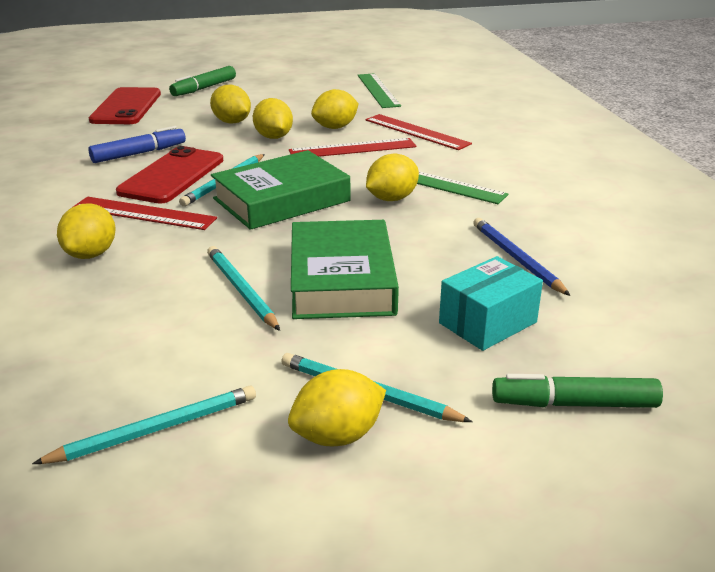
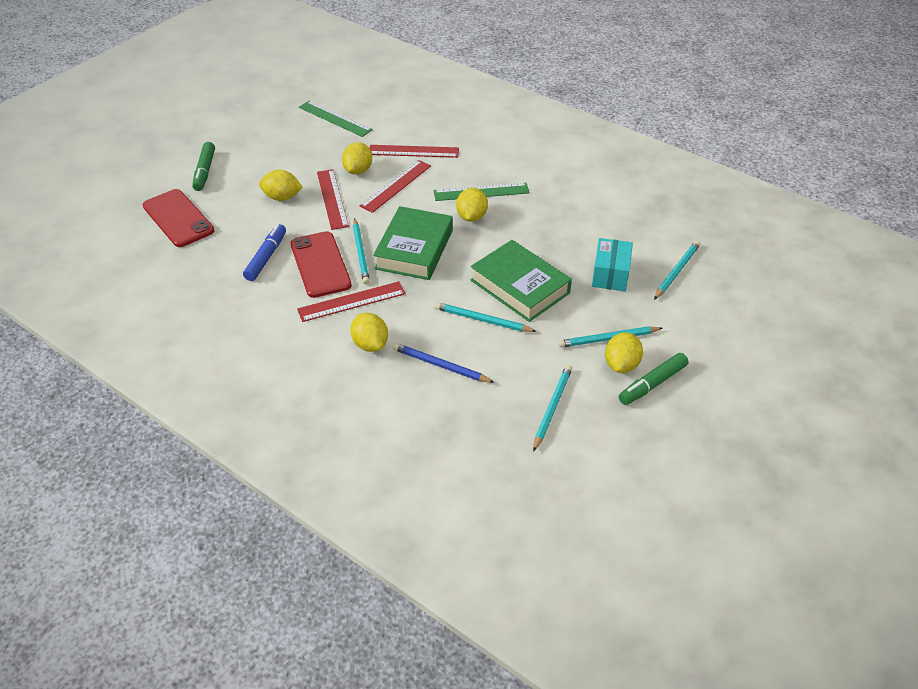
camera: 40 degrees left, 15 degrees up
(273, 137) = (332, 199): yellow lemon -> red ruler
(516, 258) = (579, 228): blue pencil -> blue pencil (440, 365)
(574, 404) = (684, 297): green marker -> green marker (652, 384)
(606, 366) = (676, 271): none -> turquoise pencil

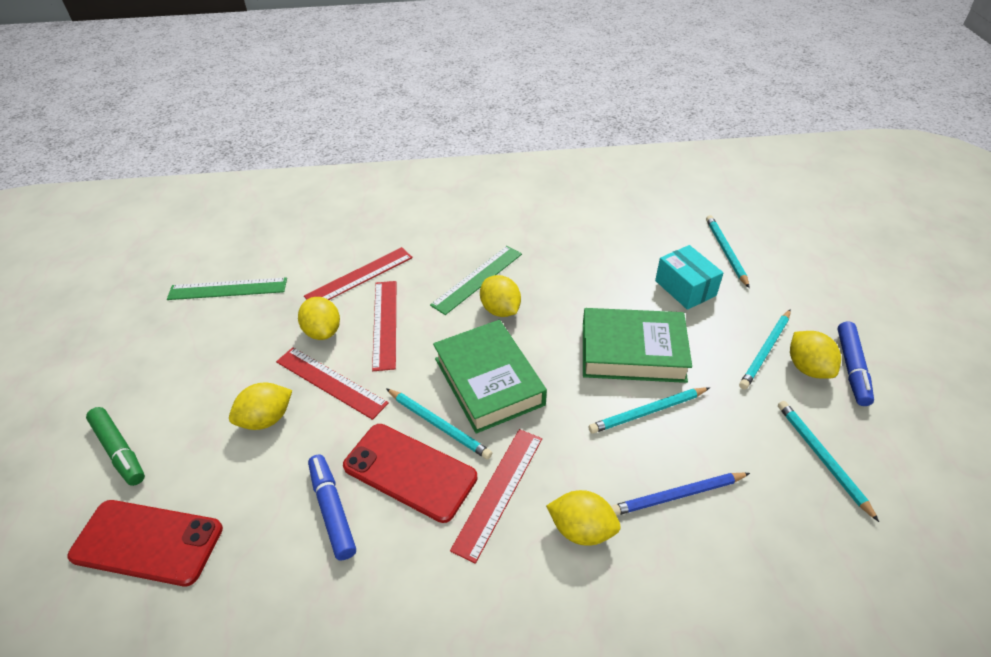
camera: 40 degrees left, 0 degrees up
(652, 384) = (851, 368): green marker -> blue marker

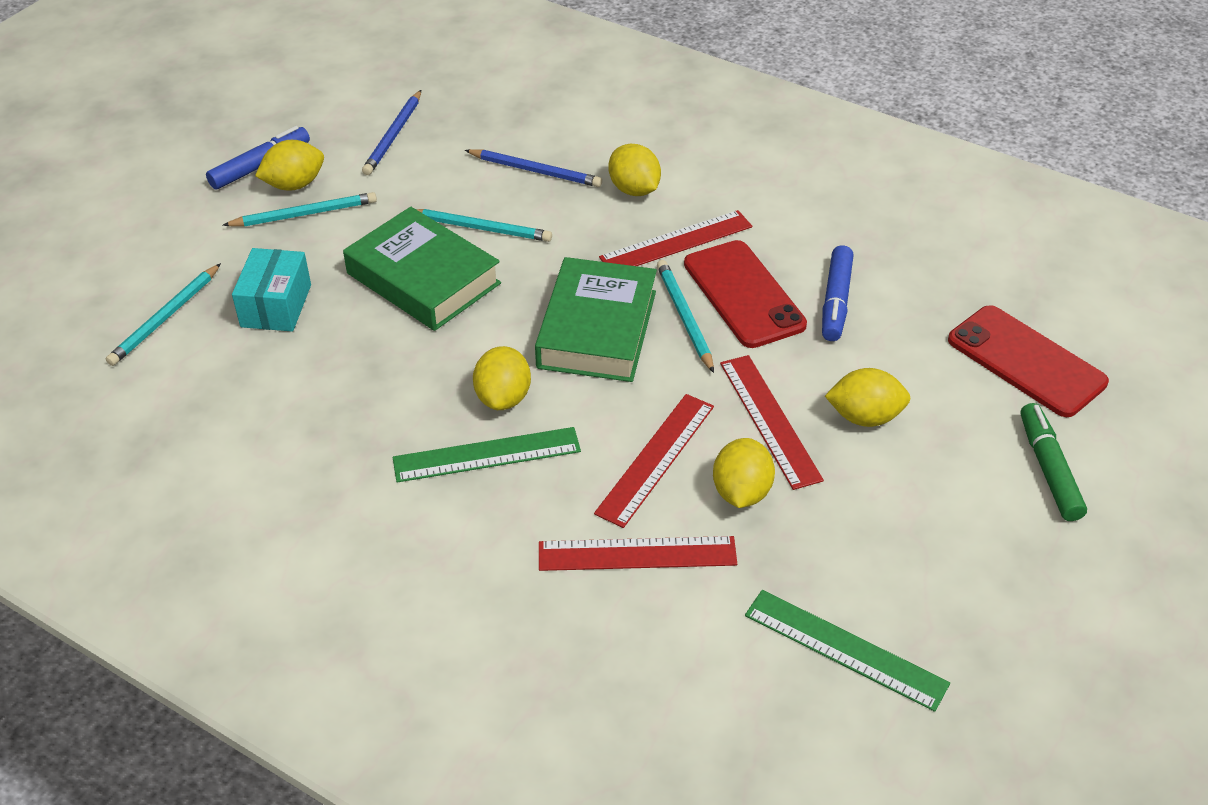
camera: 145 degrees left, 0 degrees up
(808, 368) = (294, 185): yellow lemon -> yellow lemon turned 45 degrees clockwise
(821, 458) = (394, 135): turquoise pencil -> blue pencil

